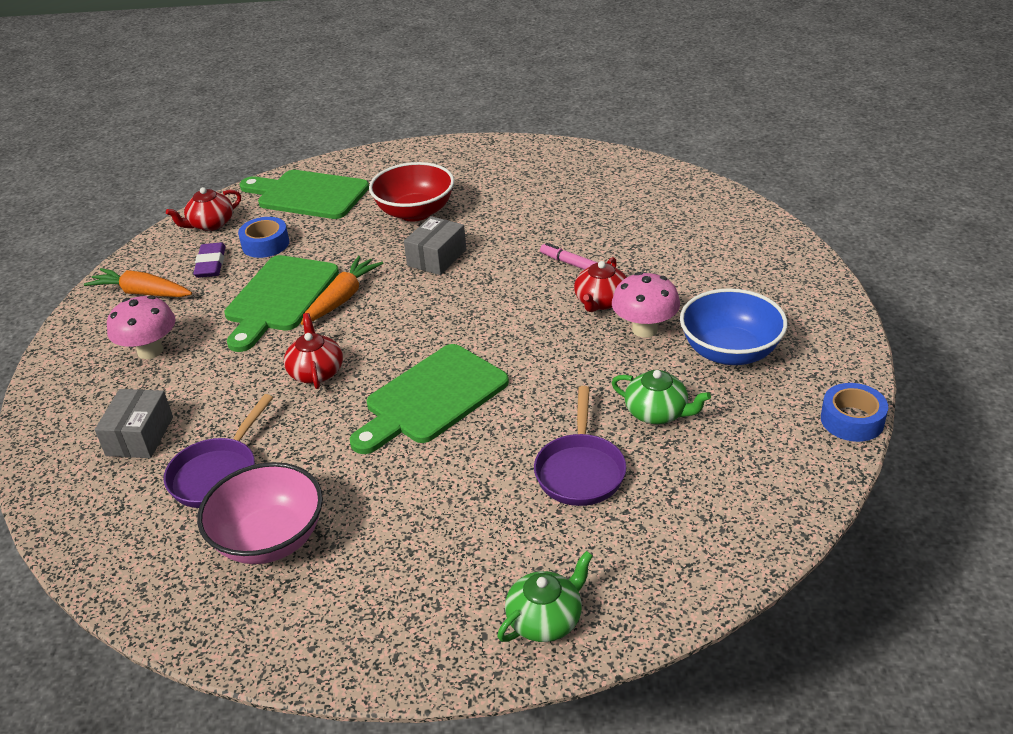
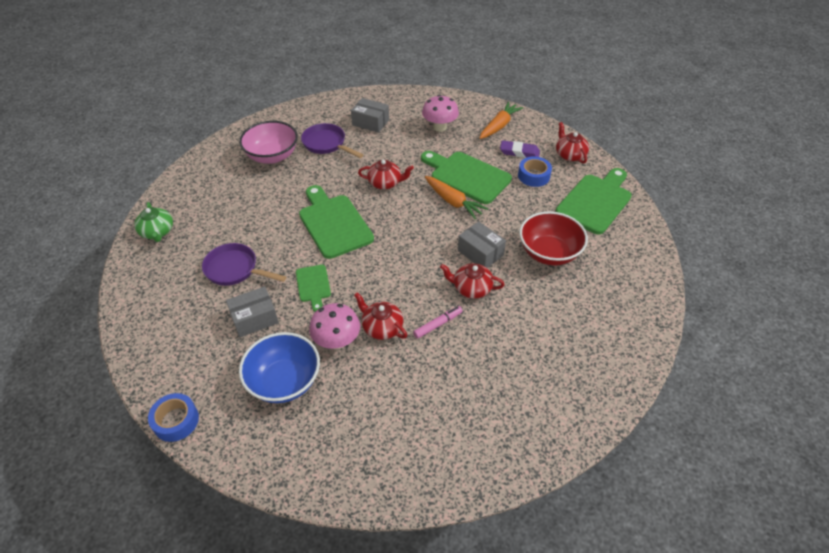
camera: 105 degrees right, 10 degrees up
(501, 252) = (471, 288): none -> red teapot
(566, 378) = (313, 285): none -> green cutting board
(657, 412) = (254, 319): green teapot -> grey box

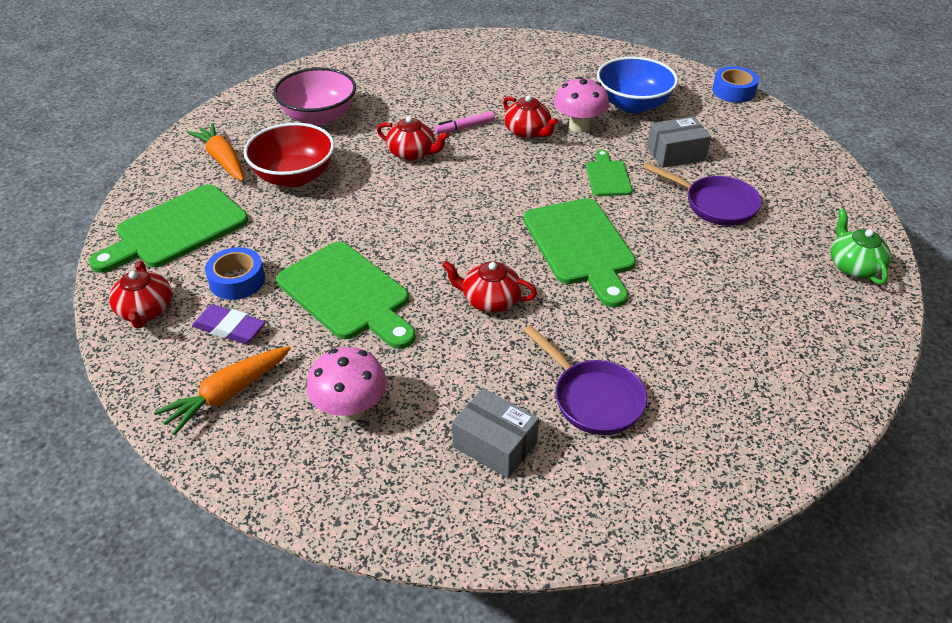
camera: 170 degrees left, 5 degrees down
(272, 156) = (701, 384): pink bowl -> pink bowl (319, 116)
(453, 202) = (389, 255): orange carrot -> orange carrot (222, 160)
(480, 253) = (383, 186): grey box -> none

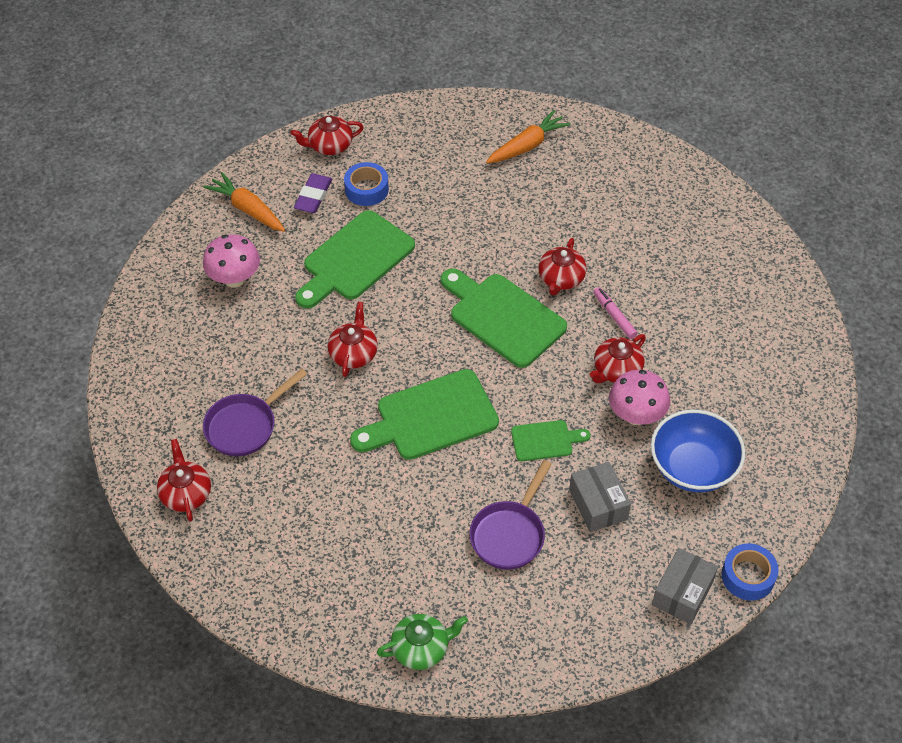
camera: 85 degrees right, 10 degrees up
(176, 229) = (426, 139): green cutting board -> green cutting board (503, 317)
(294, 176) = (509, 198): red bowl -> none
(319, 116) = (611, 199): pink bowl -> none
(495, 444) = (201, 365): grey box -> grey box (682, 593)
(699, 458) = (186, 493): none -> red teapot

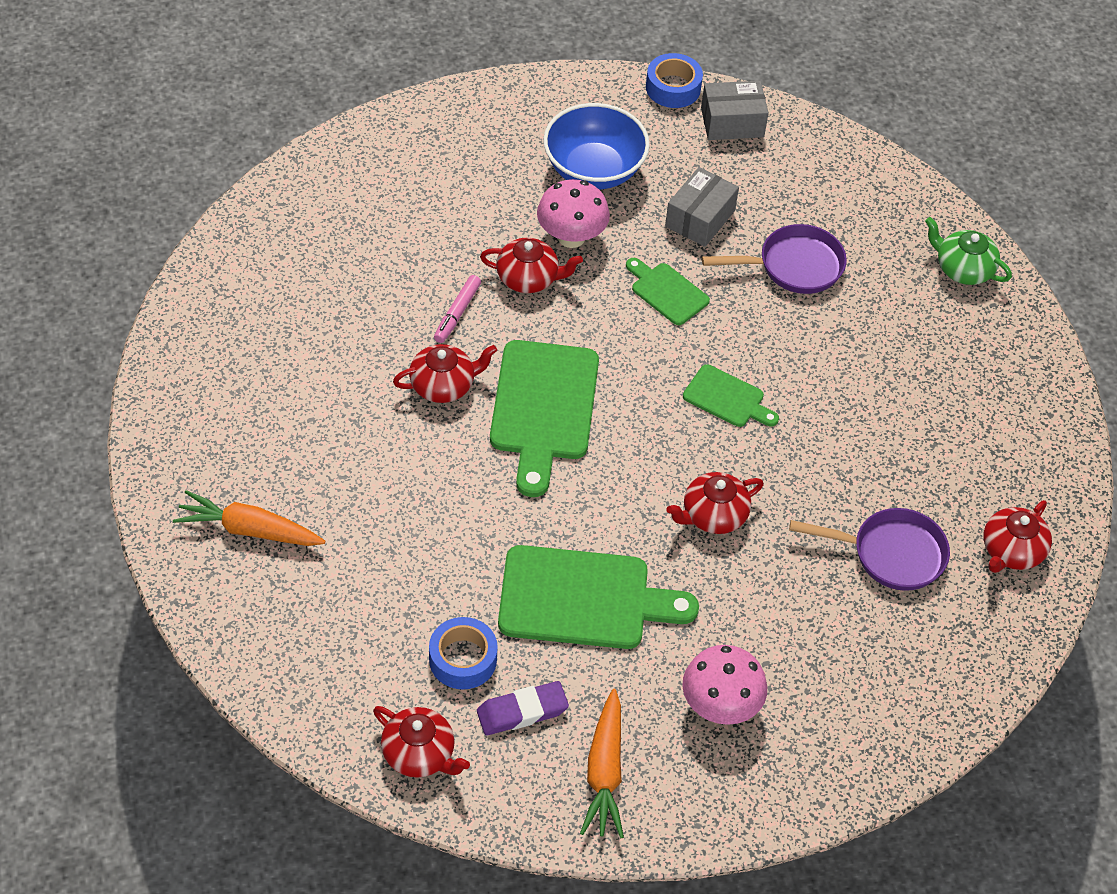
camera: 130 degrees left, 0 degrees up
(431, 417) = (727, 398): green cutting board -> green cutting board, size x0.53

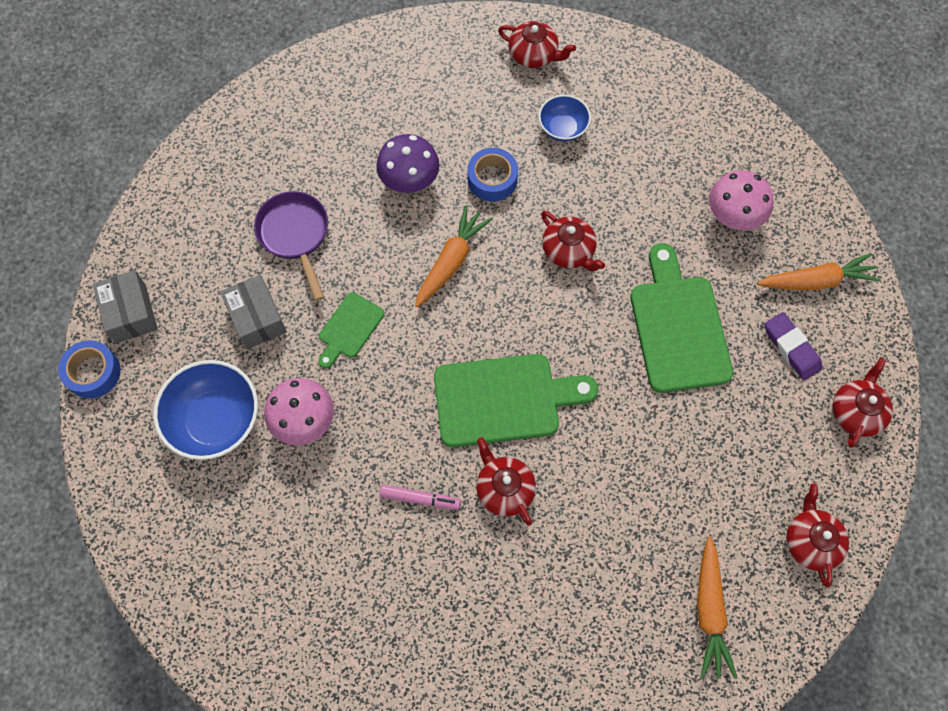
camera: 100 degrees left, 15 degrees up
(463, 659) = (764, 402): blue tape -> blue tape (492, 179)
(528, 278) = (362, 447): red teapot -> red teapot (810, 541)
(700, 218) = (257, 318): grey box -> grey box turned 45 degrees clockwise
(727, 398) = (451, 261): green cutting board -> orange carrot
(844, 382) = (409, 181): none -> purple mushroom
(891, 554) = (563, 128): purple pan -> blue bowl
(963, 269) = (268, 113): green teapot -> none

